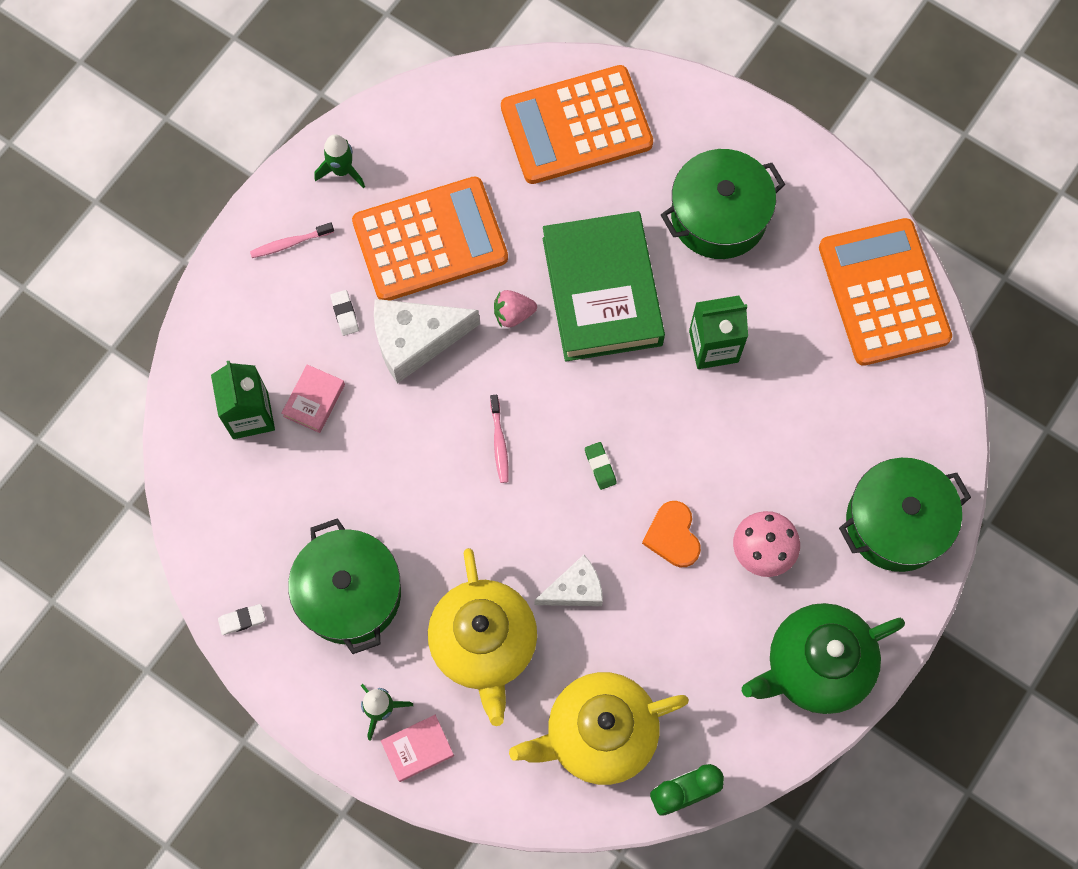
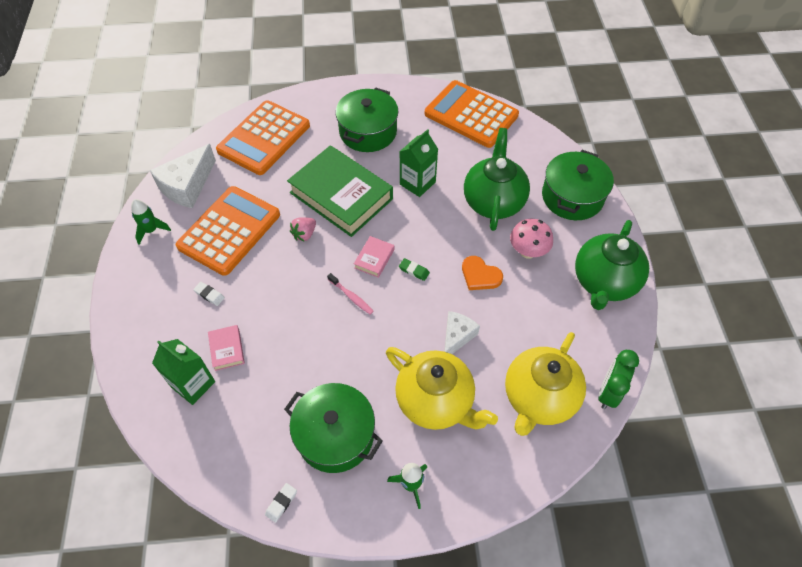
camera: 40 degrees left, 15 degrees down
(290, 243) = (147, 282): pink toothbrush -> none
(415, 341) = (262, 281): white cheese -> white cheese (187, 186)
(418, 749) = (451, 489): pink book -> pink book (374, 259)
(786, 448) = (493, 201): none -> green teapot

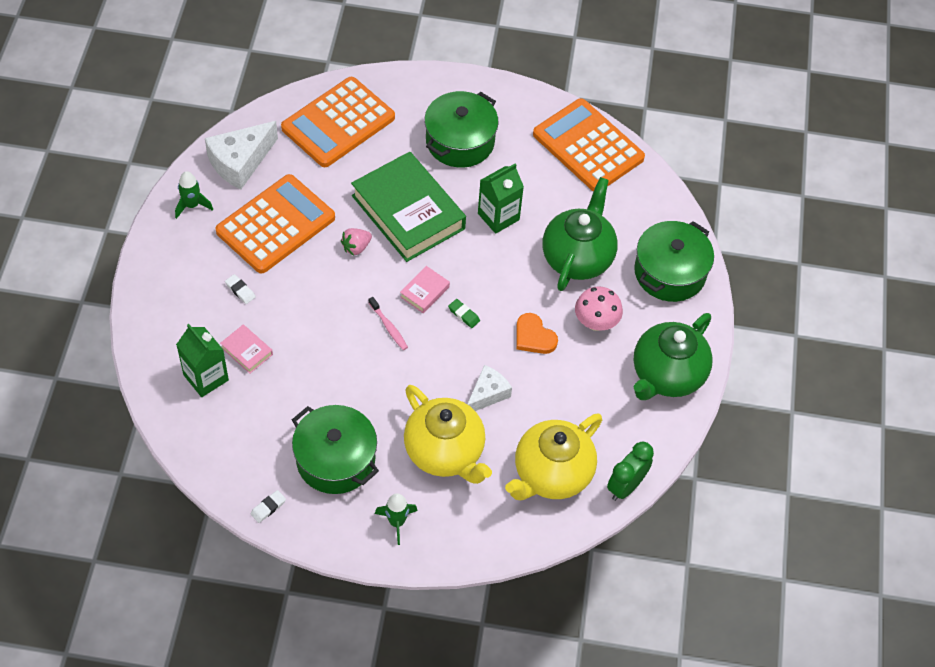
camera: 10 degrees right, 0 degrees up
(227, 349) = (247, 351): pink book -> pink book turned 45 degrees counterclockwise

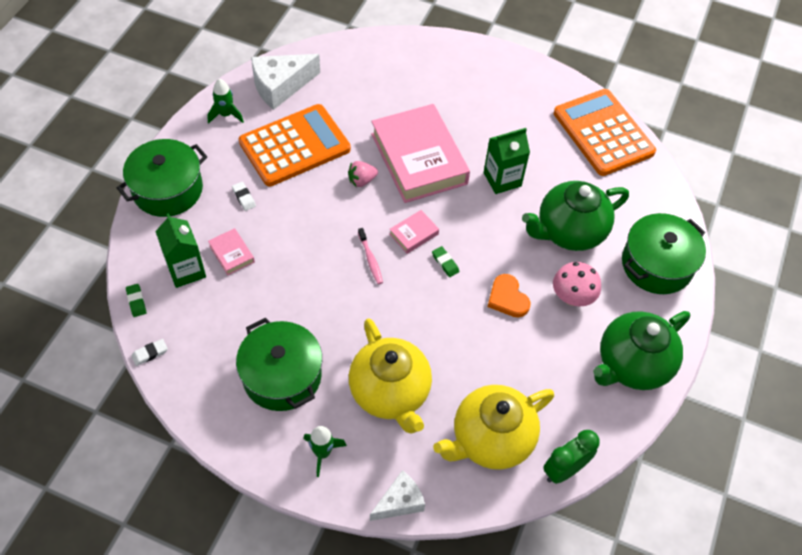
camera: 15 degrees right, 0 degrees up
(166, 419) = (136, 301): none -> green eraser
(268, 507) = (203, 408): white eraser -> white eraser (150, 353)
(338, 123) = (378, 69): orange calculator -> none
(408, 212) = (419, 159): green book -> pink book
(460, 141) = (484, 106): green pot -> green pot (167, 189)
(487, 394) = (447, 344): white cheese -> white cheese (399, 502)
(577, 257) = (569, 232): green teapot -> green teapot turned 150 degrees counterclockwise

